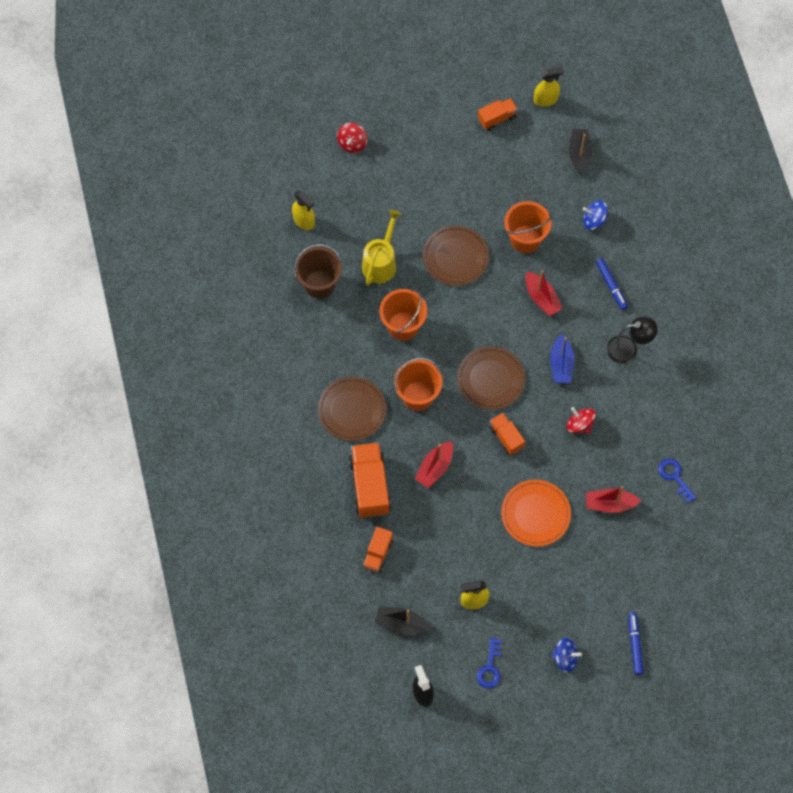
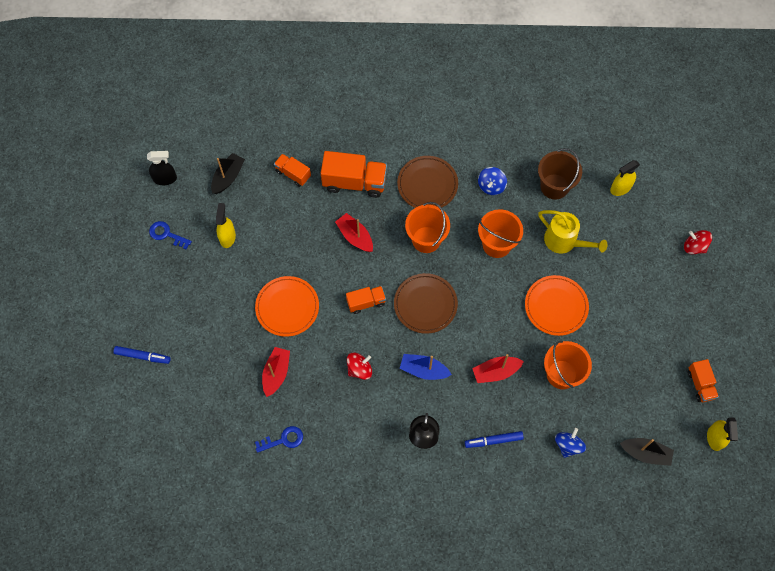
camera: 105 degrees right, 0 degrees up
(455, 257) = (556, 306): brown plate -> orange plate
(565, 658) = (153, 295): blue spinning top -> blue spinning top (491, 186)

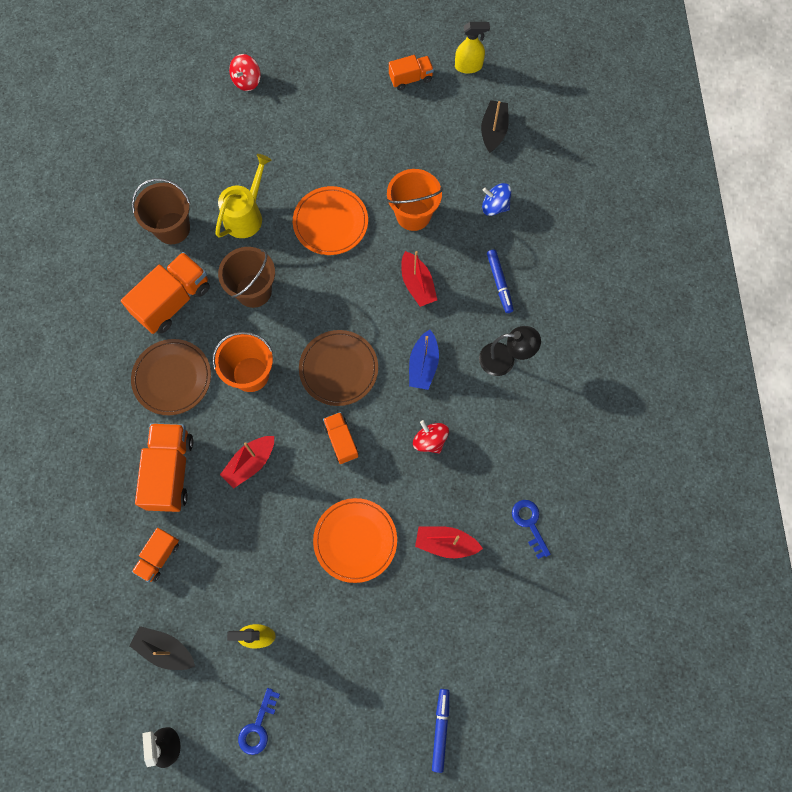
camera: 95 degrees left, 5 degrees up
(491, 186) = (173, 301): blue spinning top -> orange truck
(497, 244) = (253, 291): orange bucket -> brown bucket
(620, 188) = (173, 156): yellow spray bottle -> none

